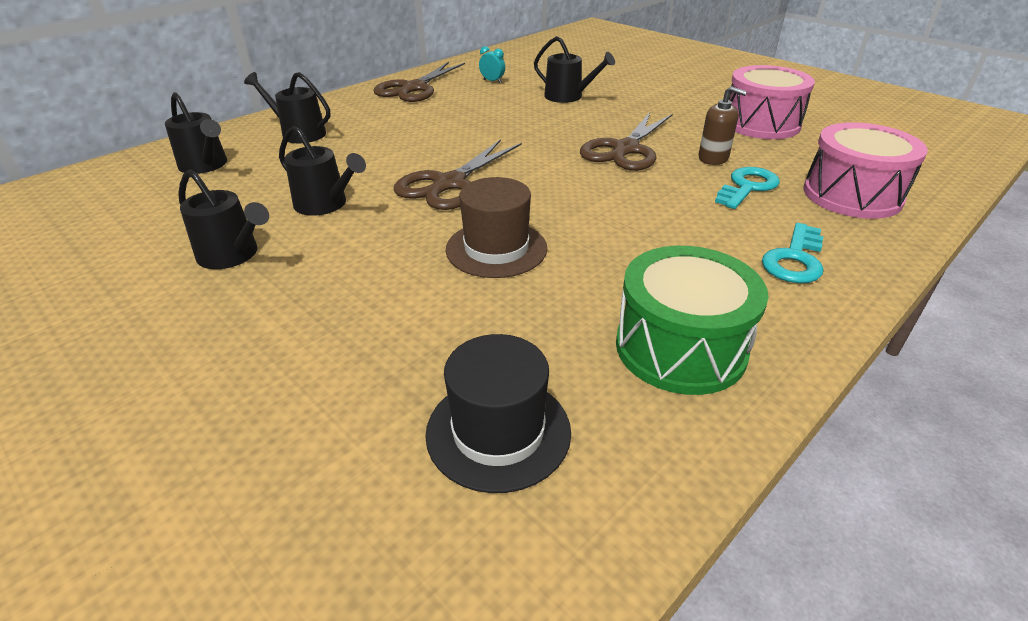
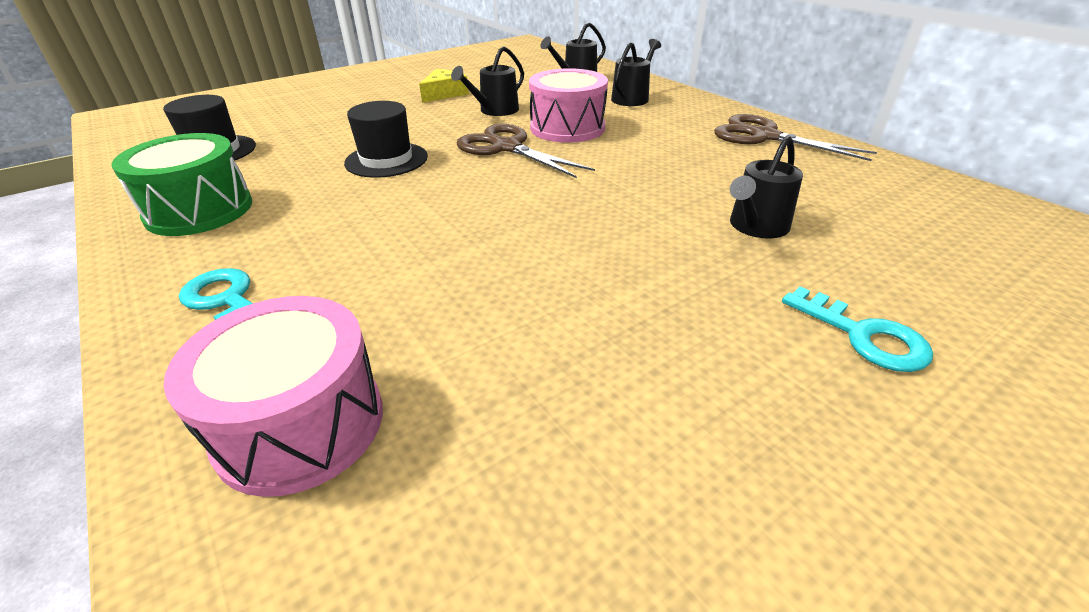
camera: 100 degrees right, 0 degrees up
(232, 255) = (444, 94): black watering can -> yellow cheese
(492, 81) = (809, 179): turquoise clock -> none
(496, 249) = (386, 160): brown hat -> black hat
(625, 149) = (552, 244): brown scissors -> none
(713, 158) = (498, 311): brown soap dispenser -> none
(747, 187) = (397, 317): turquoise key -> turquoise key (863, 336)
(761, 124) = (630, 419): pink drum -> pink drum (567, 128)

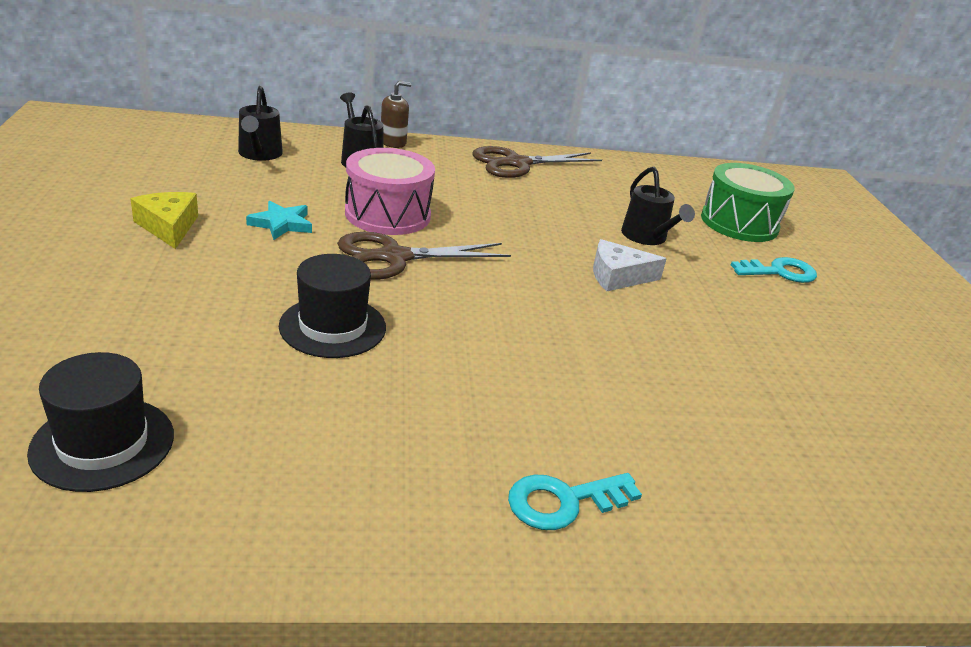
camera: 65 degrees left, 5 degrees down
(199, 210) = (318, 488): green drum -> green drum (739, 223)
(300, 424) = (765, 494): pink drum -> none
(495, 110) = (281, 224): black watering can -> turquoise star
(636, 233) = (618, 276): none -> white cheese
(686, 96) = (393, 142): none -> brown soap dispenser

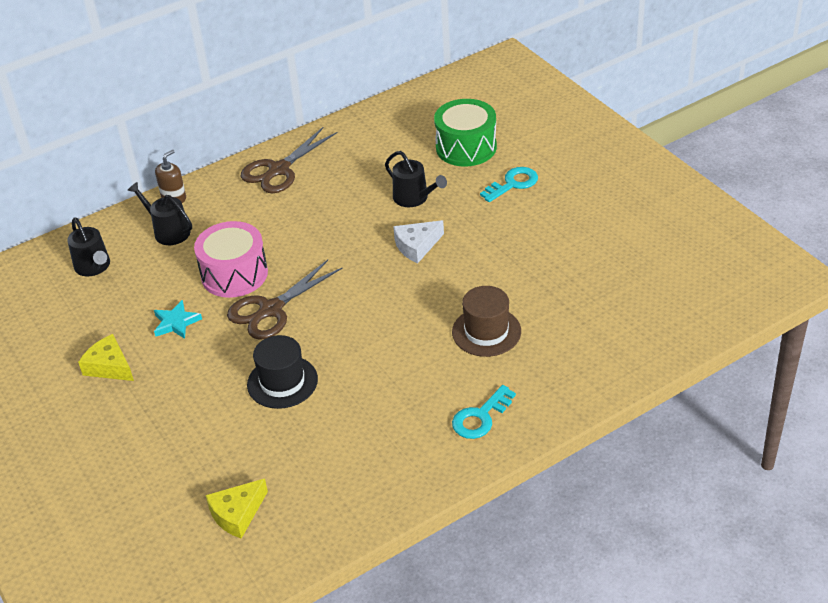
camera: 20 degrees left, 10 degrees up
(103, 443) = (237, 514): black hat -> yellow cheese
(648, 398) = (486, 332): none -> brown hat

